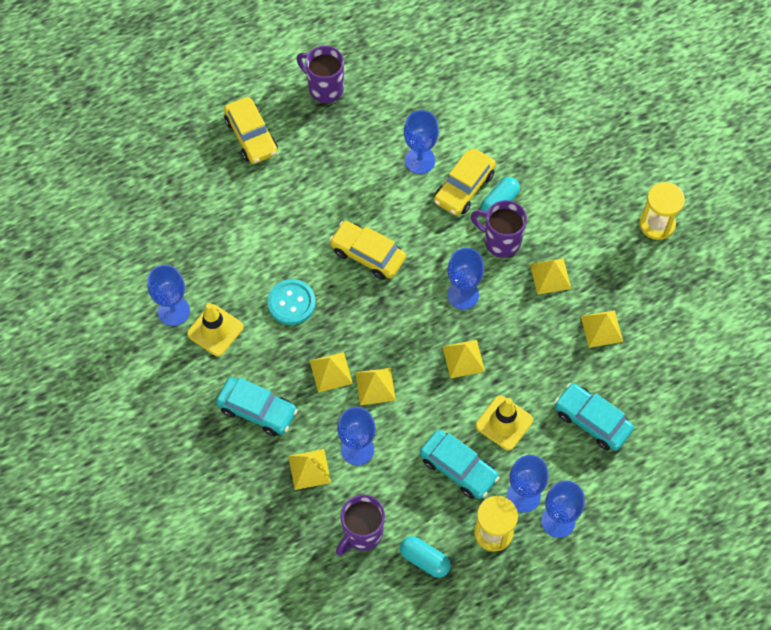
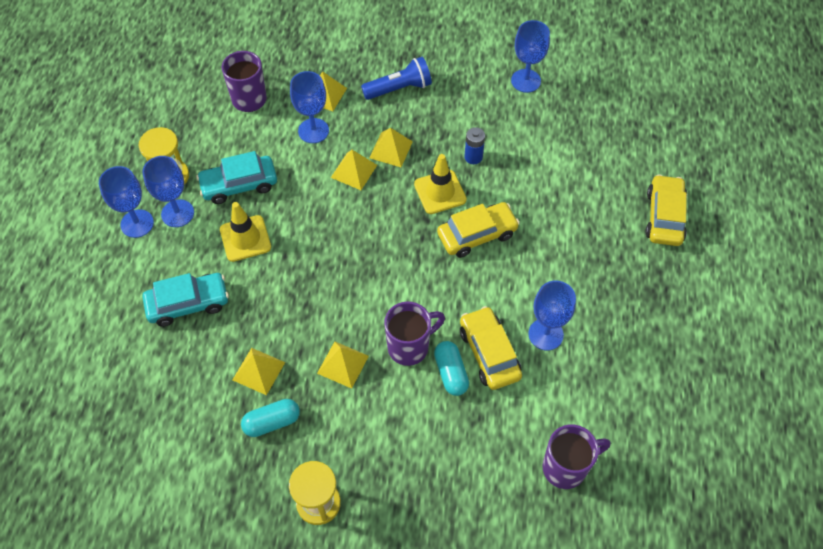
camera: 125 degrees right, 5 degrees down
(215, 330) = (488, 97): yellow traffic cone -> yellow traffic cone (440, 192)
(251, 136) = (664, 216): yellow car -> yellow car turned 90 degrees clockwise
(257, 410) = (399, 89): turquoise car -> blue flashlight
(291, 303) = (473, 157): turquoise button -> blue battery
(324, 88) = (683, 303): purple mug -> purple mug (566, 467)
(424, 560) = (194, 123): turquoise capsule -> turquoise capsule (272, 422)
(463, 295) = (382, 282): blue goblet -> none
(463, 359) = (324, 245): yellow pyramid -> none

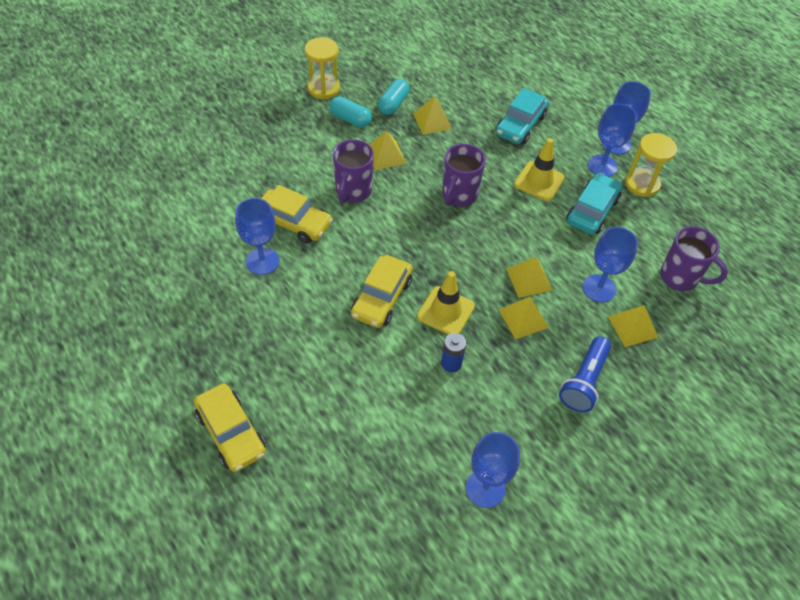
camera: 135 degrees right, 5 degrees down
(450, 373) = (309, 194): turquoise capsule -> turquoise capsule (350, 119)
(566, 467) = (183, 191): purple mug -> purple mug (459, 195)

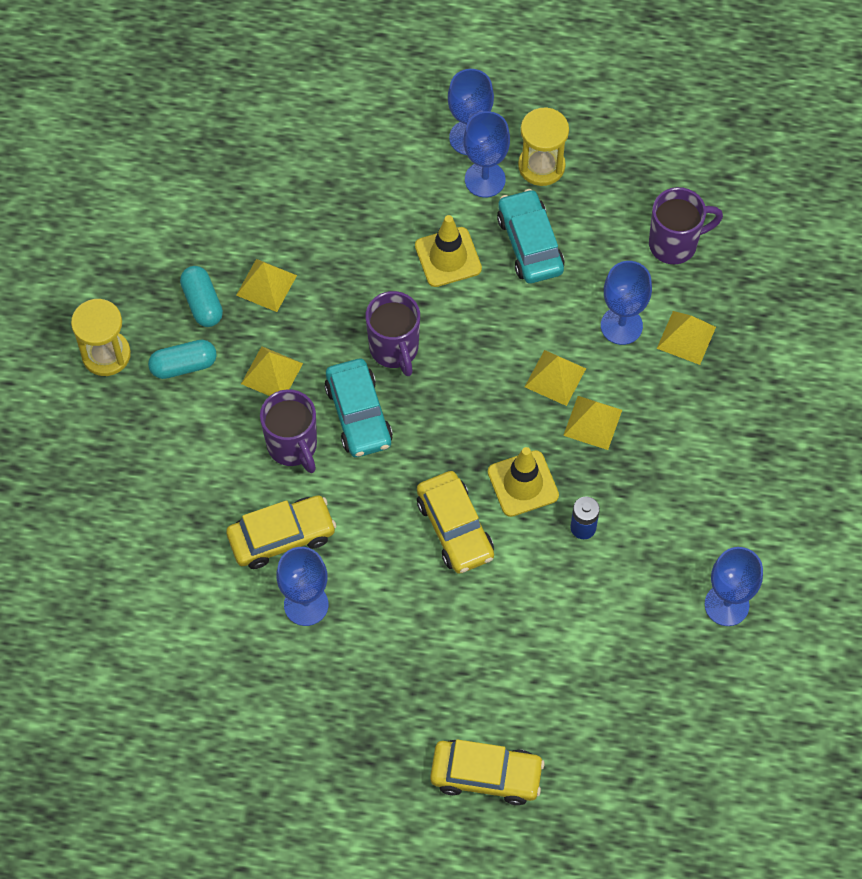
camera: 45 degrees left, 10 degrees up
(520, 125) = (356, 204): turquoise car -> turquoise car (359, 414)
(584, 381) = (702, 432): blue flashlight -> none

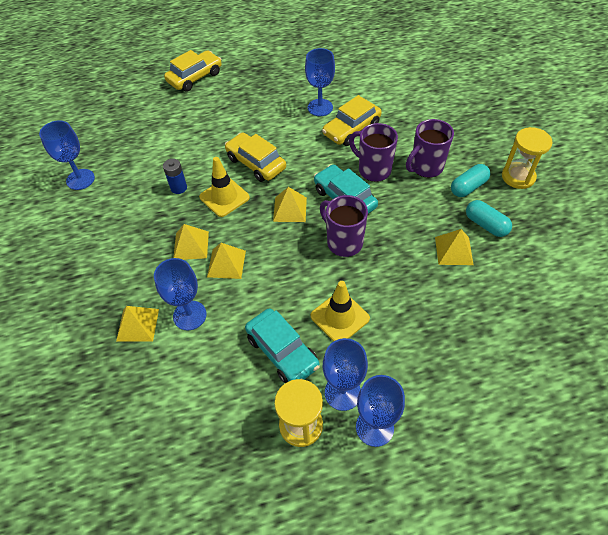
camera: 160 degrees right, 10 degrees down
(271, 373) = (412, 201): yellow pyramid -> yellow pyramid (290, 209)
(486, 775) = (195, 77): yellow car -> yellow car turned 150 degrees clockwise
(675, 244) = (163, 397): purple mug -> purple mug (425, 167)

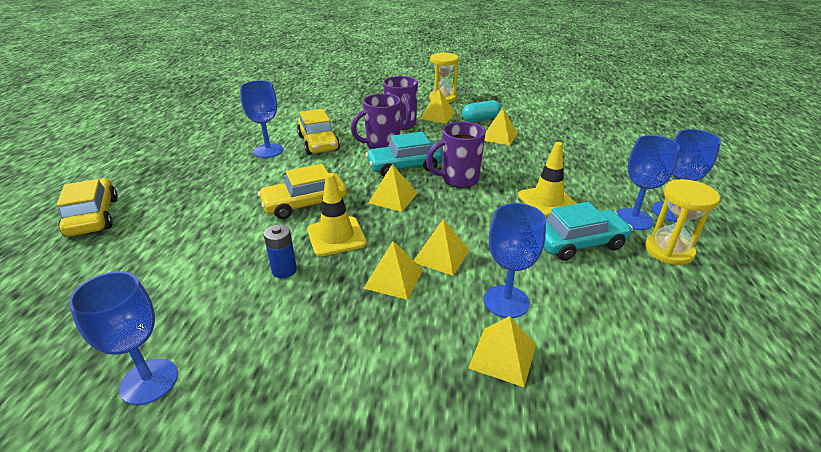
camera: 70 degrees left, 20 degrees down
(468, 187) = (437, 116): turquoise capsule -> yellow pyramid

